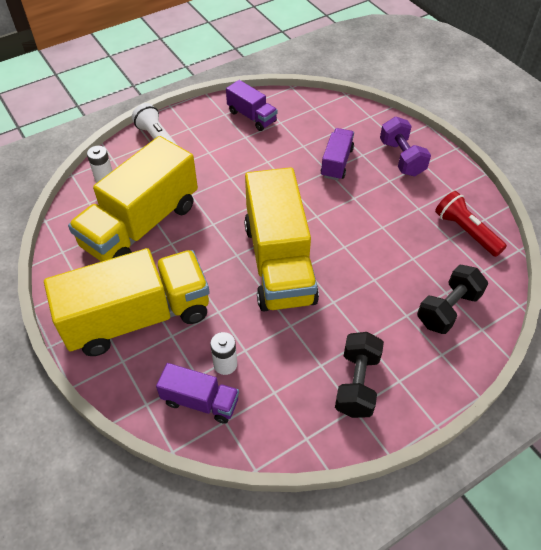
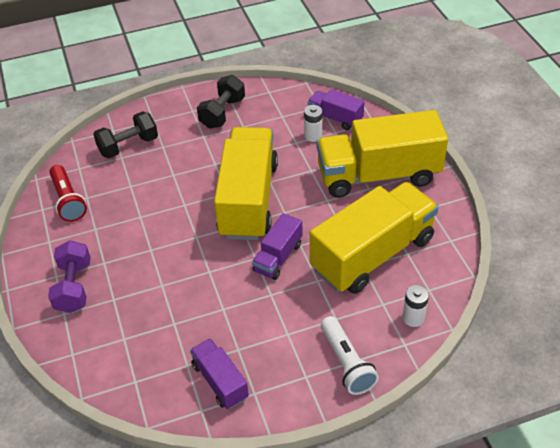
camera: 165 degrees left, 5 degrees down
(336, 163) = (147, 293): purple truck -> purple truck (278, 257)

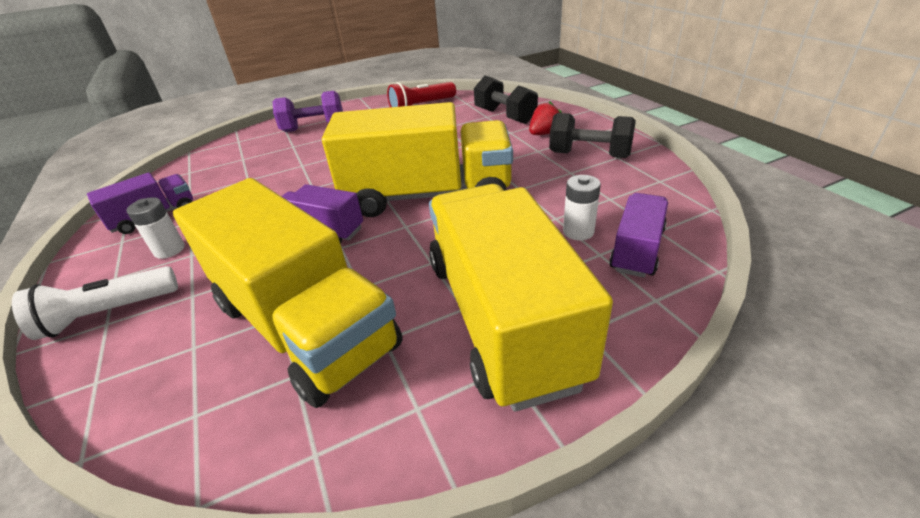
camera: 85 degrees right, 10 degrees down
(176, 128) = (544, 134): none -> red strawberry
(413, 318) = (142, 392): white battery -> white battery (169, 250)

